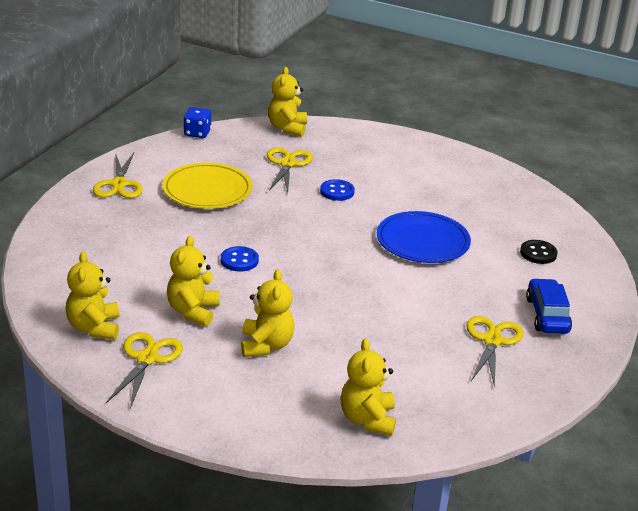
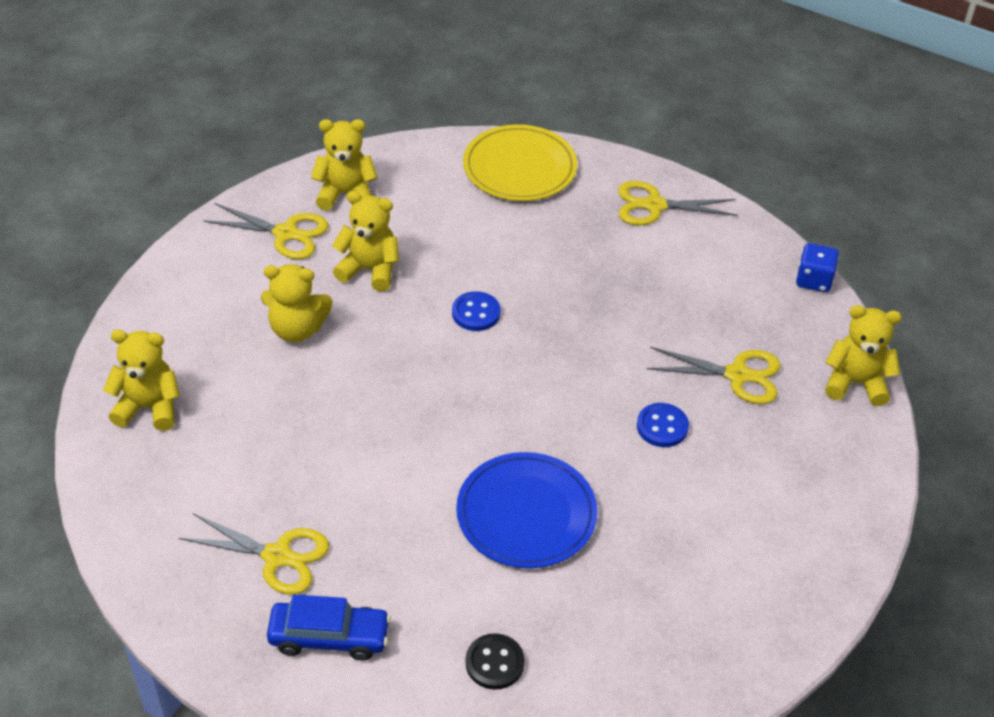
camera: 95 degrees right, 15 degrees up
(207, 190) = (650, 287): yellow plate -> yellow plate (519, 167)

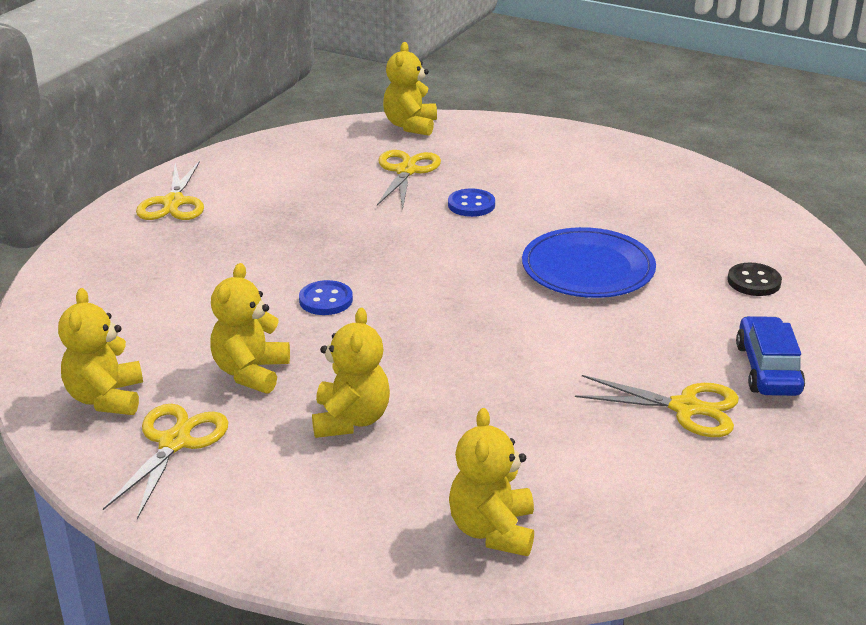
camera: 90 degrees left, 15 degrees down
(277, 556) = (685, 408): yellow scissors -> yellow scissors turned 90 degrees clockwise
(519, 167) = (90, 277): yellow plate -> none
(814, 280) = (289, 135): blue dice -> none

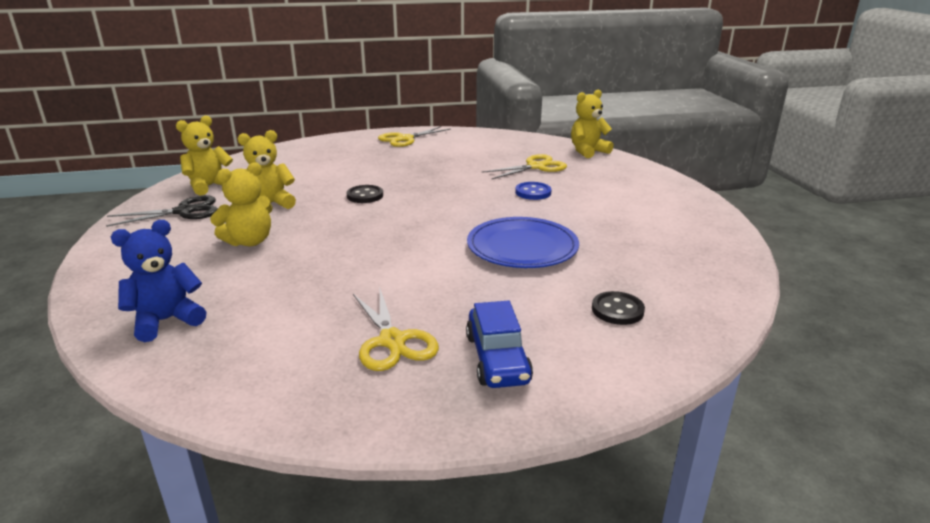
camera: 50 degrees right, 5 degrees down
(175, 442) = (184, 211): yellow scissors -> black scissors
(326, 300) = (365, 196): blue button -> black button
(492, 530) = (166, 321): yellow teddy bear -> blue teddy bear
(768, 369) = (497, 359): blue car -> blue car turned 120 degrees clockwise

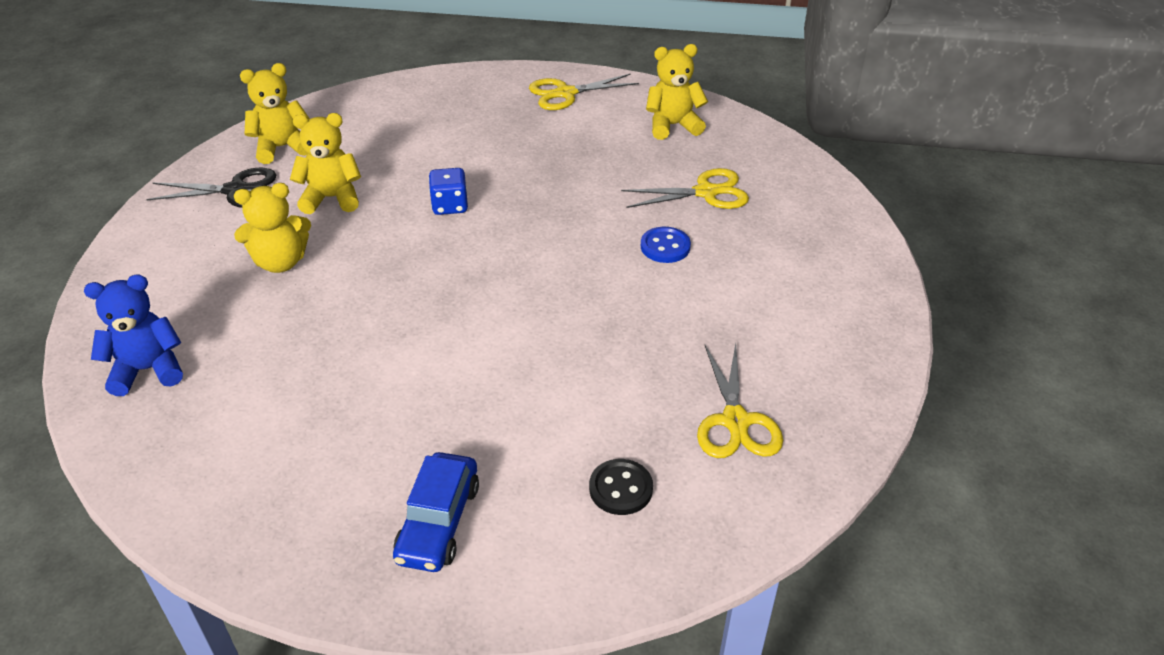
camera: 20 degrees right, 15 degrees up
(365, 196) = (450, 206): black button -> blue dice
(392, 341) = (347, 464): yellow scissors -> yellow scissors (735, 421)
(522, 247) = (581, 350): blue plate -> none
(588, 151) = (804, 172): yellow teddy bear -> yellow teddy bear (673, 126)

